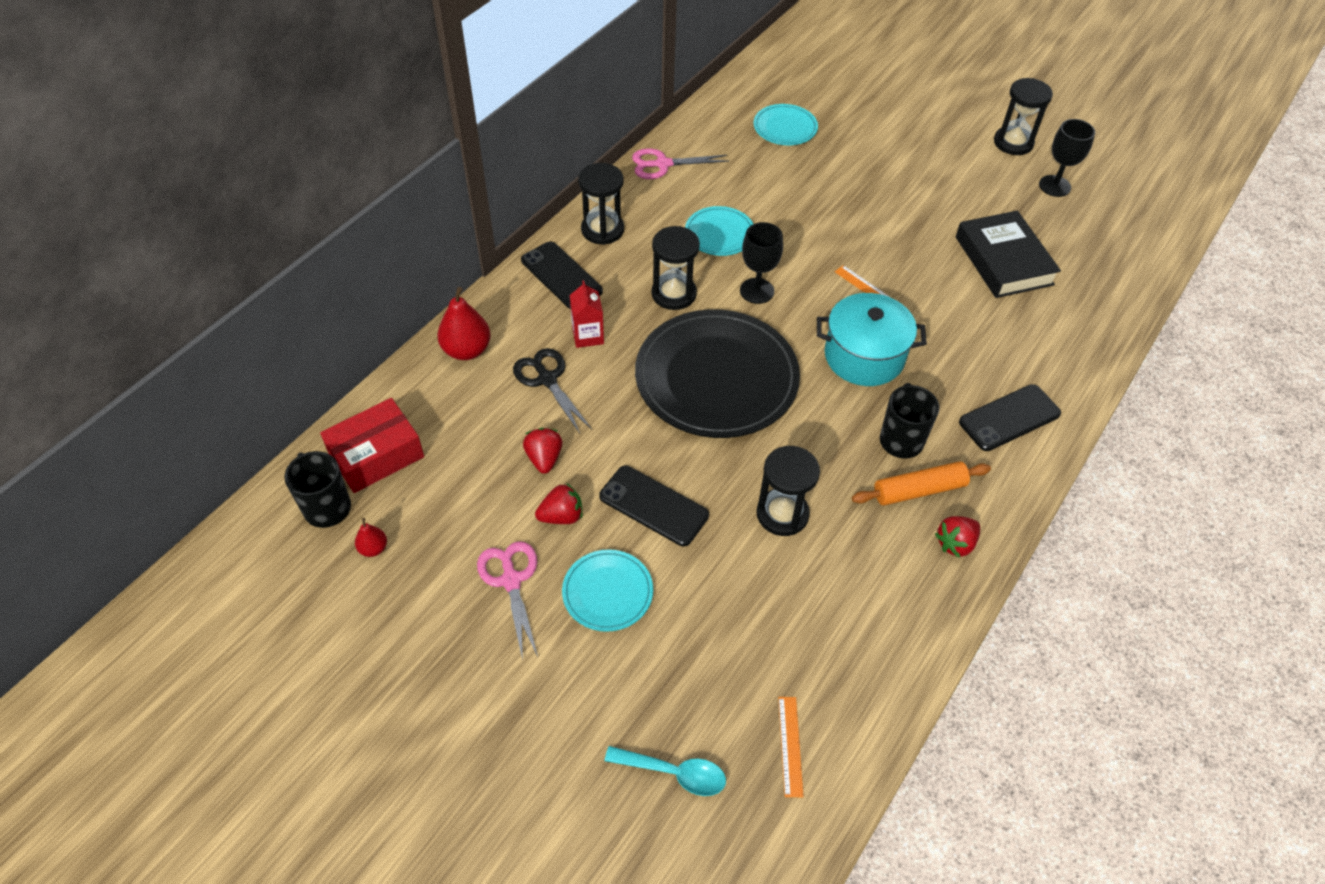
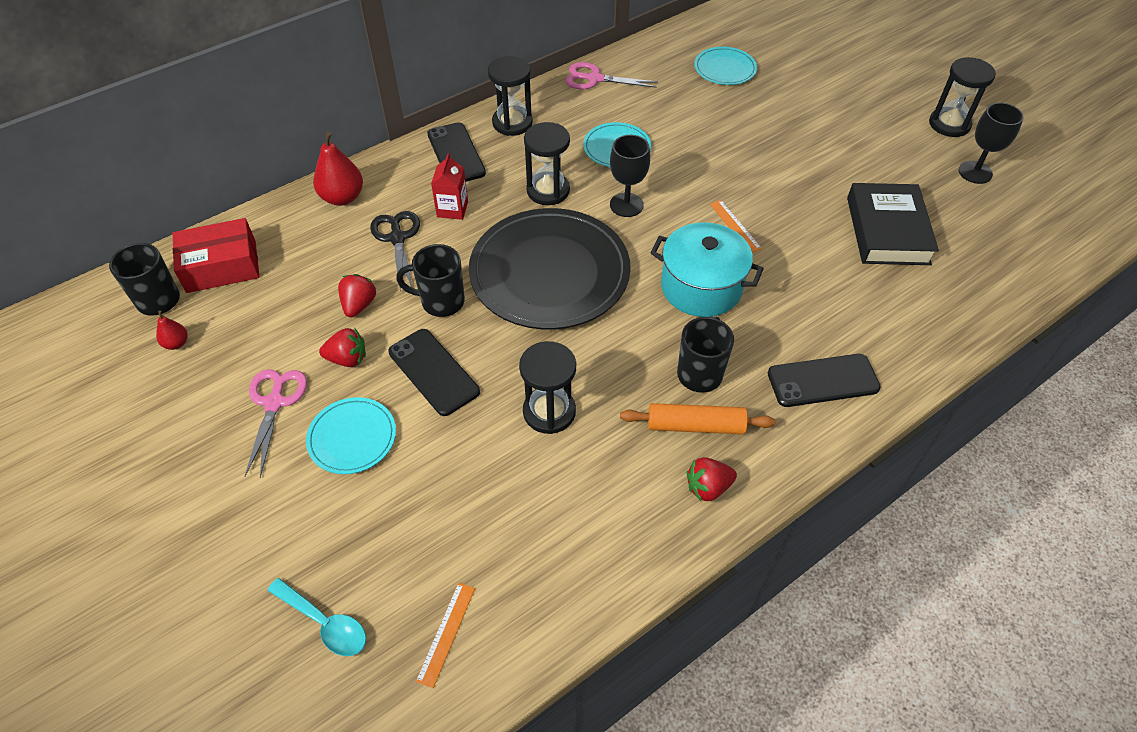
camera: 20 degrees right, 0 degrees up
(625, 434) = (441, 302): none -> black mug

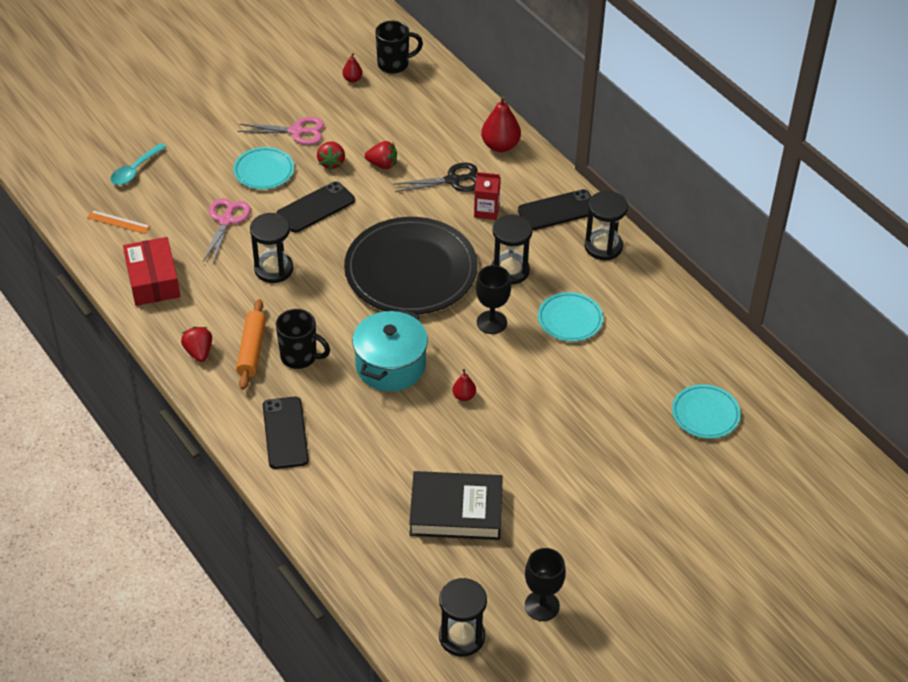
camera: 90 degrees right, 5 degrees down
(221, 266) = (425, 90): red box -> red box (153, 280)
(441, 302) = (383, 208): black mug -> none
(595, 79) = (677, 307): pink scissors -> pink scissors (226, 221)
(735, 226) = (464, 396): orange ruler -> red pear
(949, 124) = (622, 601): black hourglass -> black hourglass (462, 637)

